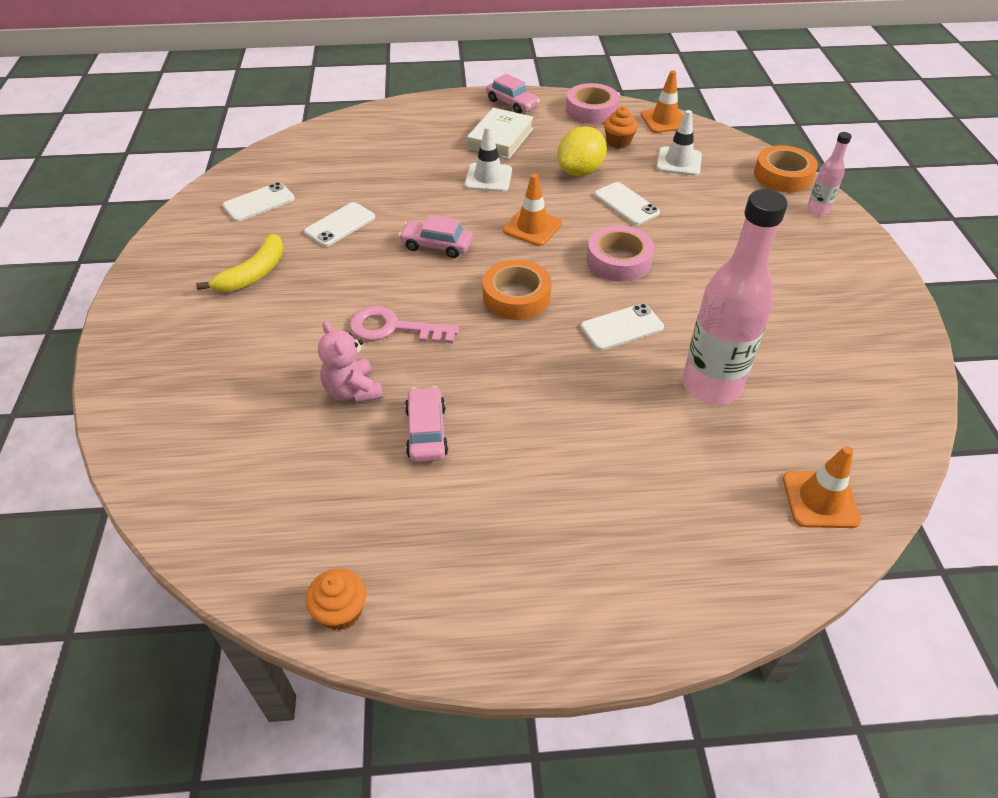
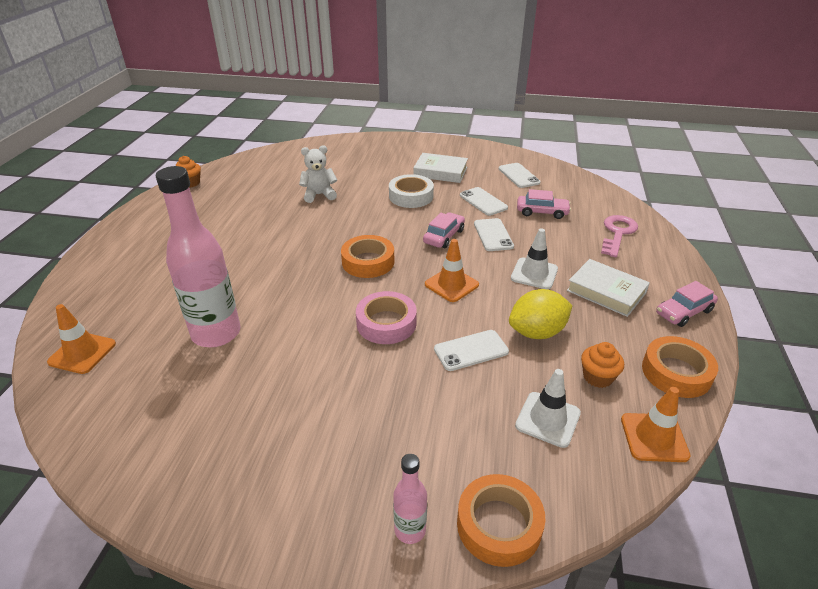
camera: 105 degrees right, 10 degrees down
(254, 273) = (440, 172): yellow banana -> white book
(338, 290) = (411, 196): none -> white tape
(353, 391) = (319, 195): pink teddy bear -> white teddy bear
(393, 328) = (363, 211): pink key -> pink key (617, 233)
(426, 432) = (271, 213): pink car -> pink car (542, 212)
(580, 171) = (537, 332): yellow lemon -> yellow lemon turned 75 degrees counterclockwise
(591, 110) = (676, 372): pink tape -> orange tape
(622, 327) = (305, 304): white phone -> white phone (493, 235)

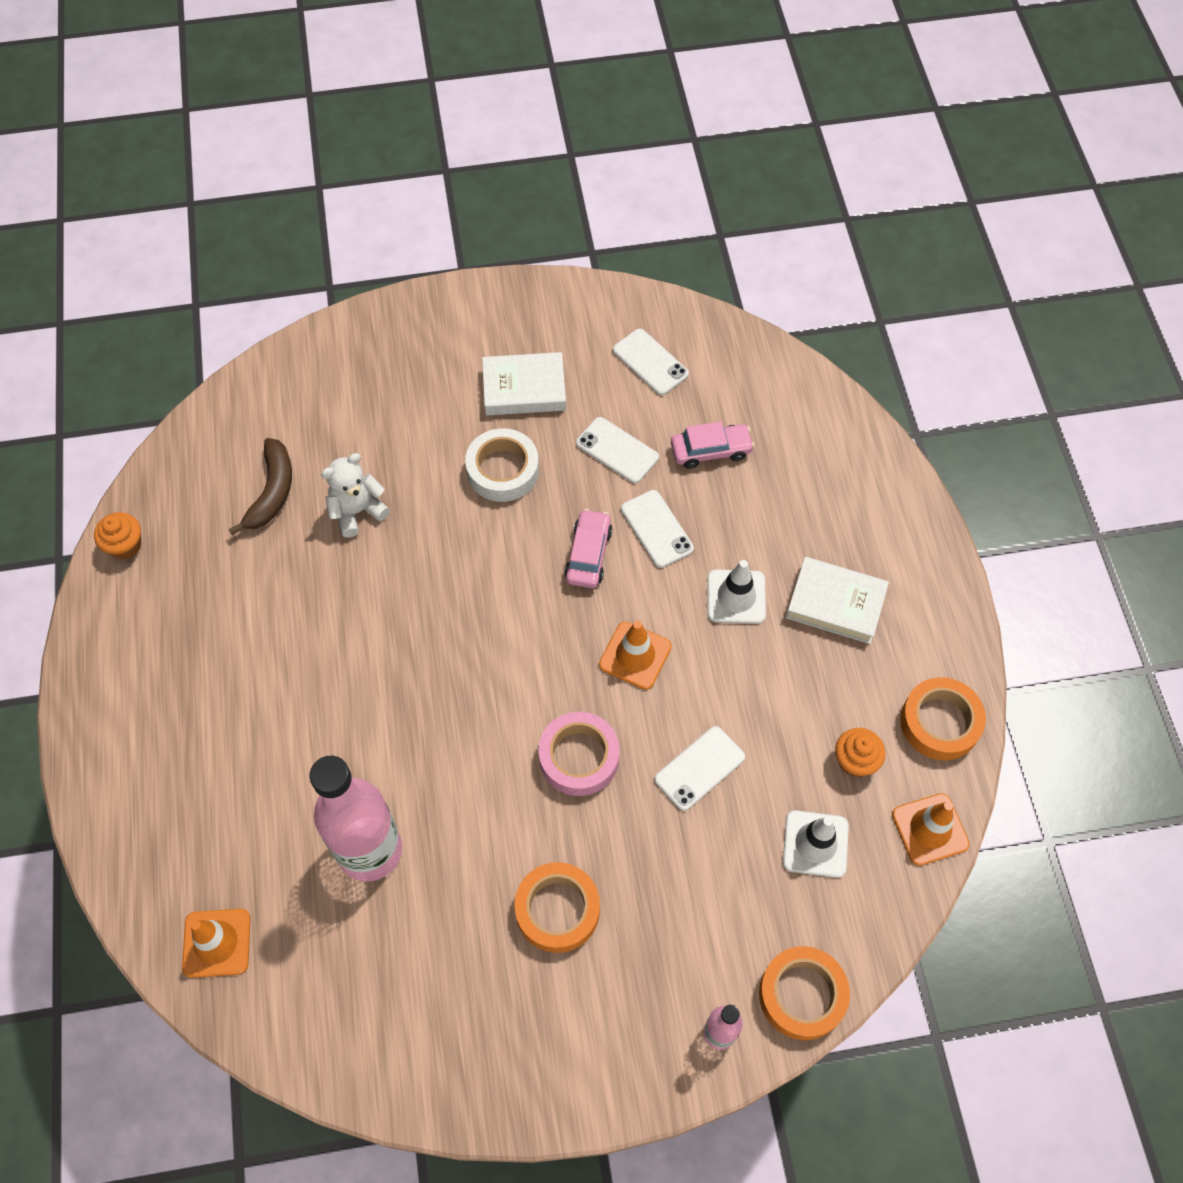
camera: 20 degrees left, 25 degrees up
(279, 180) = (272, 492): none -> brown banana
(368, 262) = (504, 646): orange tape -> orange tape (557, 910)
(537, 332) = (769, 709): yellow lemon -> none
(617, 233) = (827, 469): pink key -> none
(683, 312) = (935, 612): pink car -> none

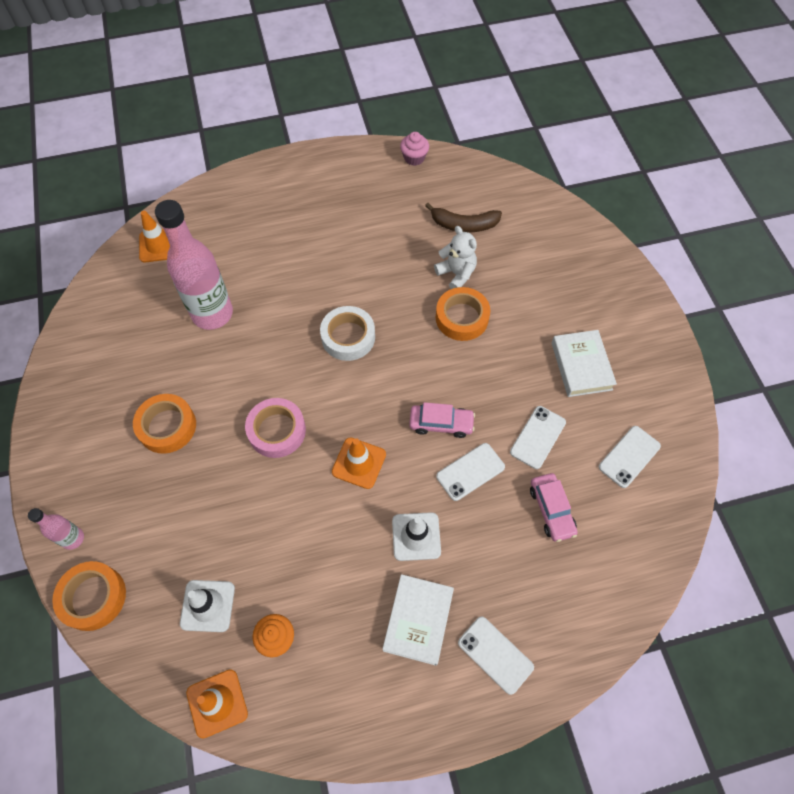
camera: 85 degrees right, 0 degrees up
(125, 545) = (414, 158): orange cupcake -> pink cupcake
(503, 470) = (505, 359): white tape -> white tape (348, 337)
(699, 768) = (269, 515): white phone -> white phone (495, 654)
(940, 722) = (312, 715): orange tape -> orange tape (462, 318)

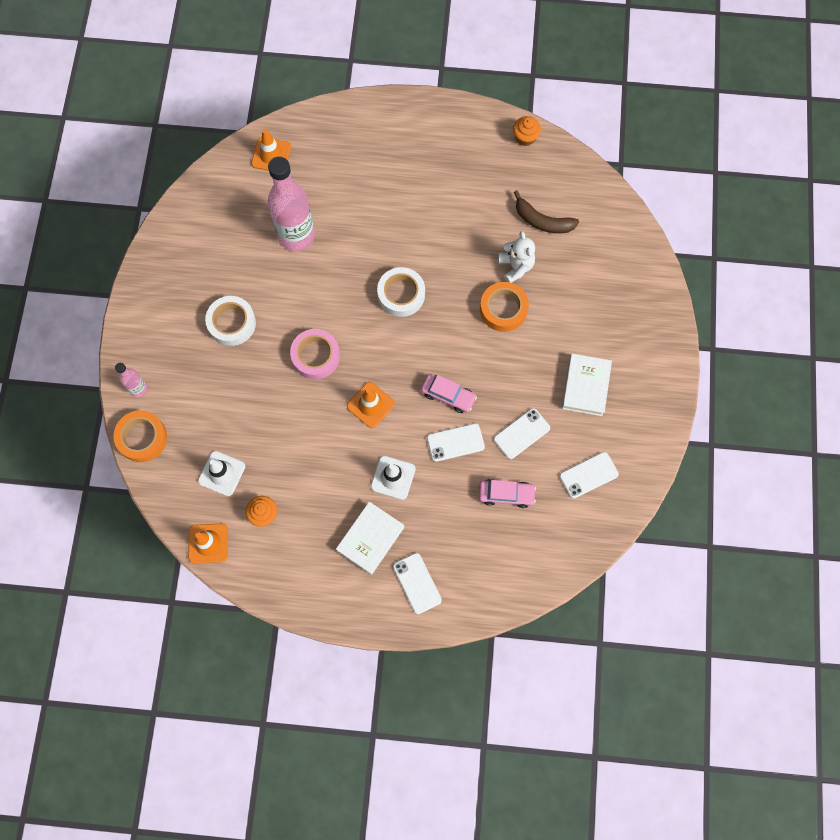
camera: 20 degrees right, 10 degrees up
(167, 426) = (232, 323): orange tape -> white tape
(414, 158) = (525, 137): pink cupcake -> orange cupcake
(551, 510) = (506, 494): pink car -> pink car turned 90 degrees counterclockwise

